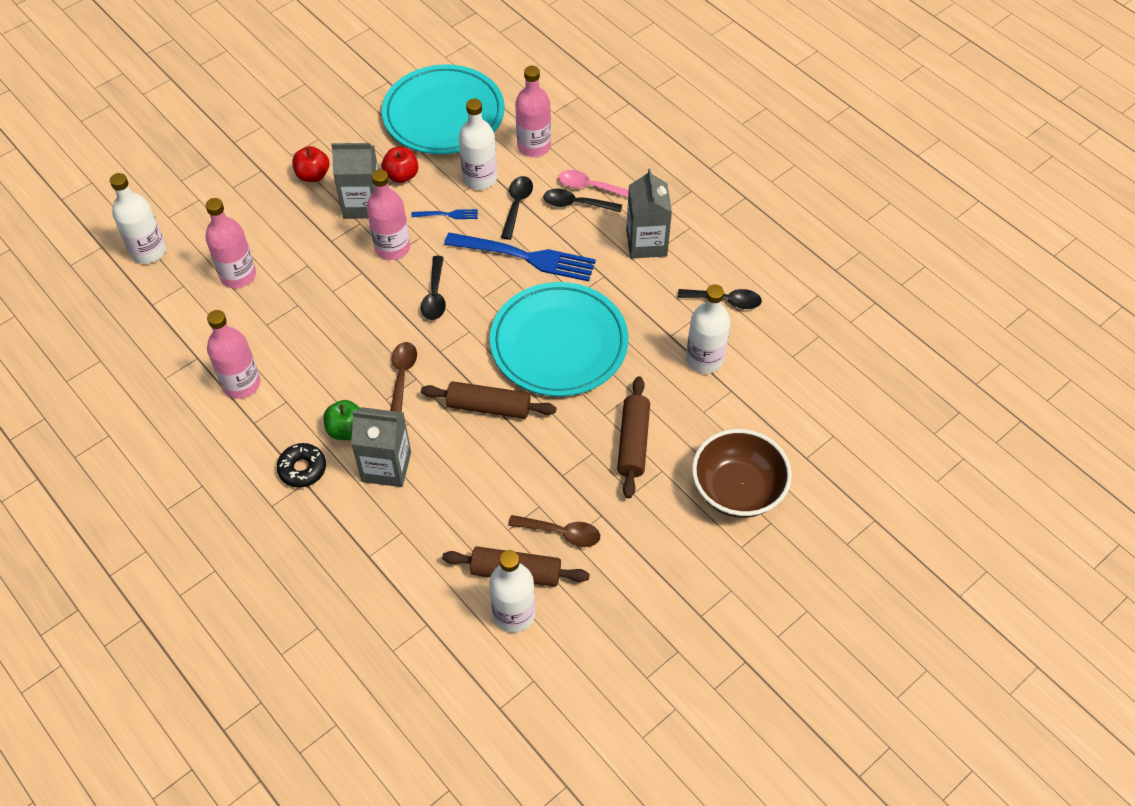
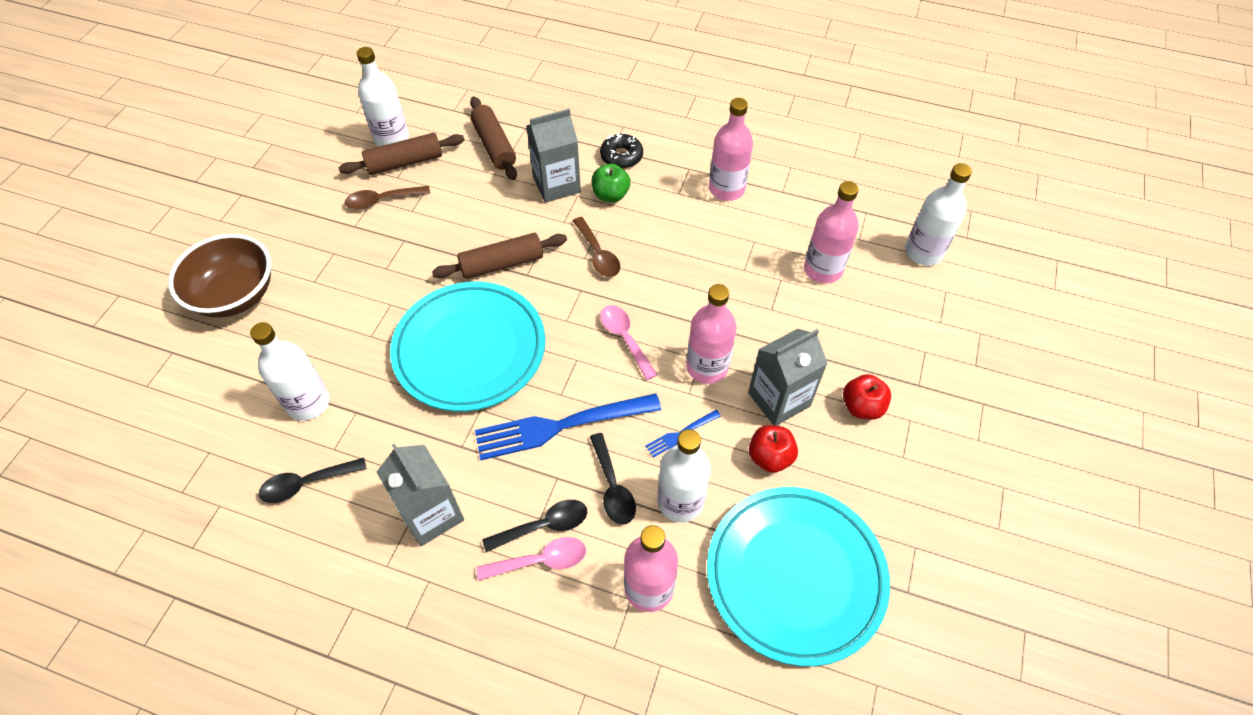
camera: 150 degrees right, 0 degrees up
(435, 295) = (625, 338): black spoon -> pink spoon
(633, 442) = (351, 292): brown rolling pin -> brown rolling pin (494, 145)

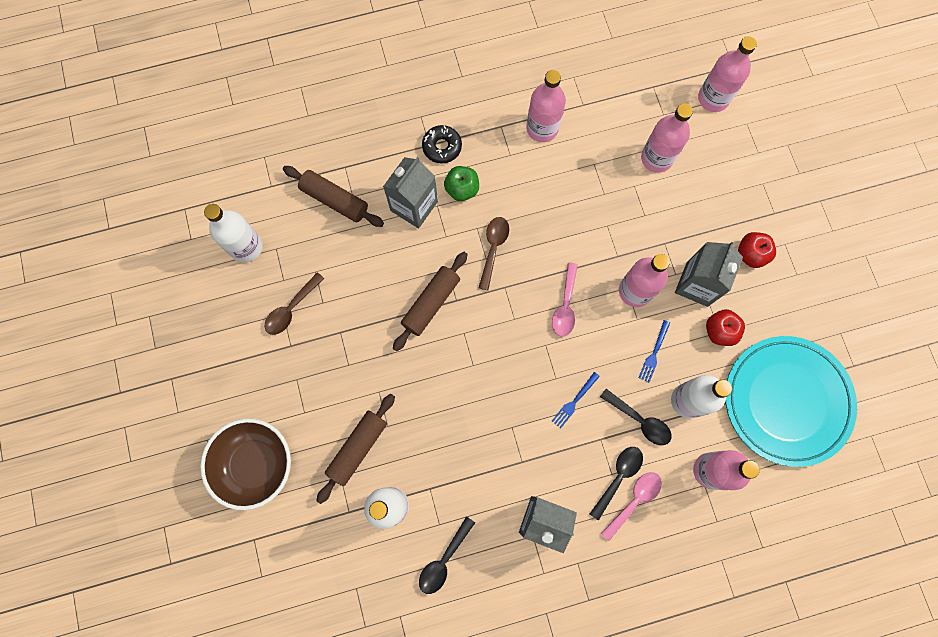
camera: 35 degrees left, 20 degrees up
(405, 162) = (277, 262): brown rolling pin -> brown rolling pin (358, 448)
(470, 349) = (467, 387): turquoise plate -> none
(561, 426) = (574, 401): blue fork -> blue fork, size x0.44
(598, 254) = (493, 248): brown spoon -> brown spoon turned 105 degrees counterclockwise
(625, 338) = (565, 306): pink spoon -> pink spoon turned 105 degrees counterclockwise
(923, 252) = (713, 98): white bottle -> pink bottle

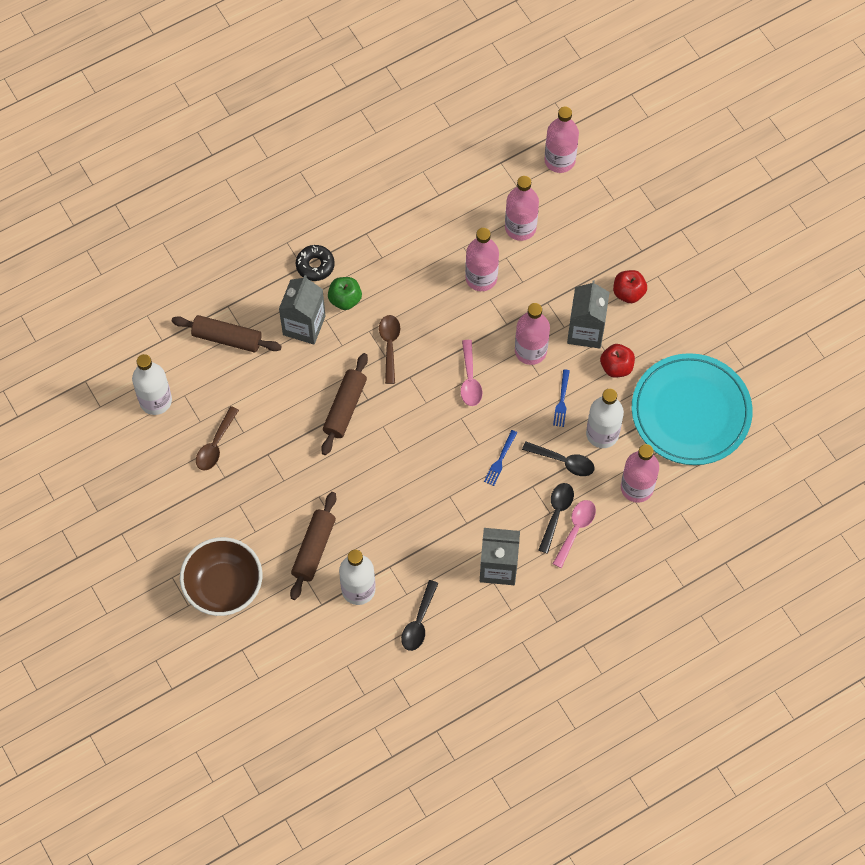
camera: 15 degrees left, 10 degrees down
(542, 128) = (405, 226): pink bottle -> pink bottle (481, 278)

